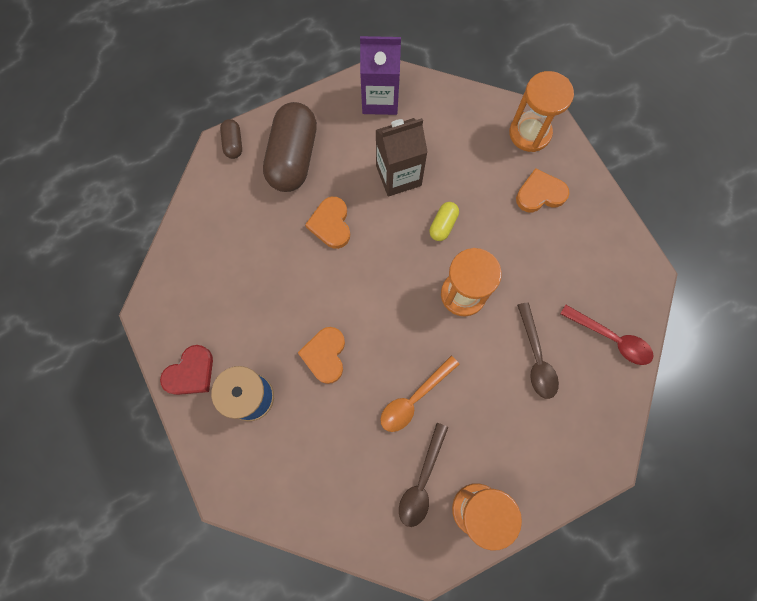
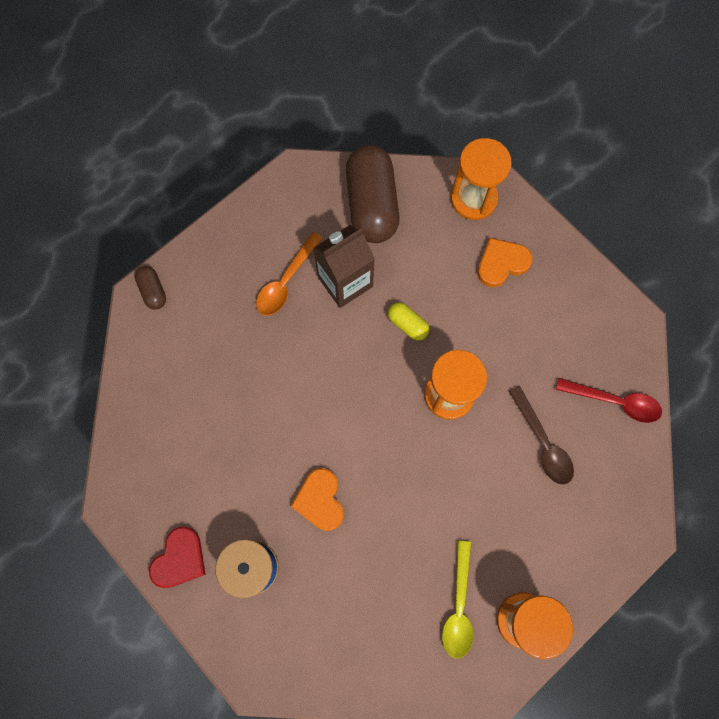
camera: 15 degrees left, 0 degrees up
(293, 157) = (224, 290): brown capsule -> brown capsule (371, 204)
(331, 224) = (286, 354): orange heart -> none
(380, 99) = (301, 200): purple carton -> none
(413, 399) = (427, 522): orange spoon -> orange spoon (285, 282)
(421, 481) = (458, 607): brown spoon -> yellow spoon
(443, 225) = (407, 324): yellow capsule -> yellow capsule turned 60 degrees counterclockwise

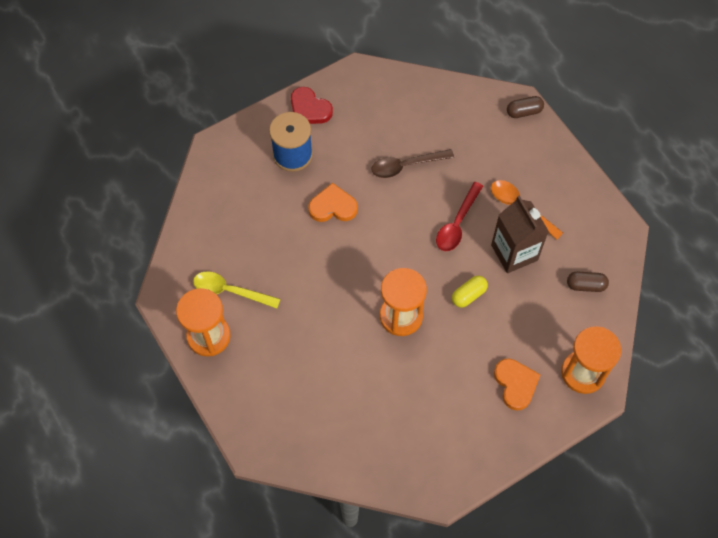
camera: 100 degrees right, 10 degrees down
(371, 204) = (585, 285): brown capsule -> brown capsule, size x0.45
(543, 443) = (345, 383): brown spoon -> brown spoon (405, 166)
(615, 402) = (371, 453): red spoon -> red spoon (457, 224)

